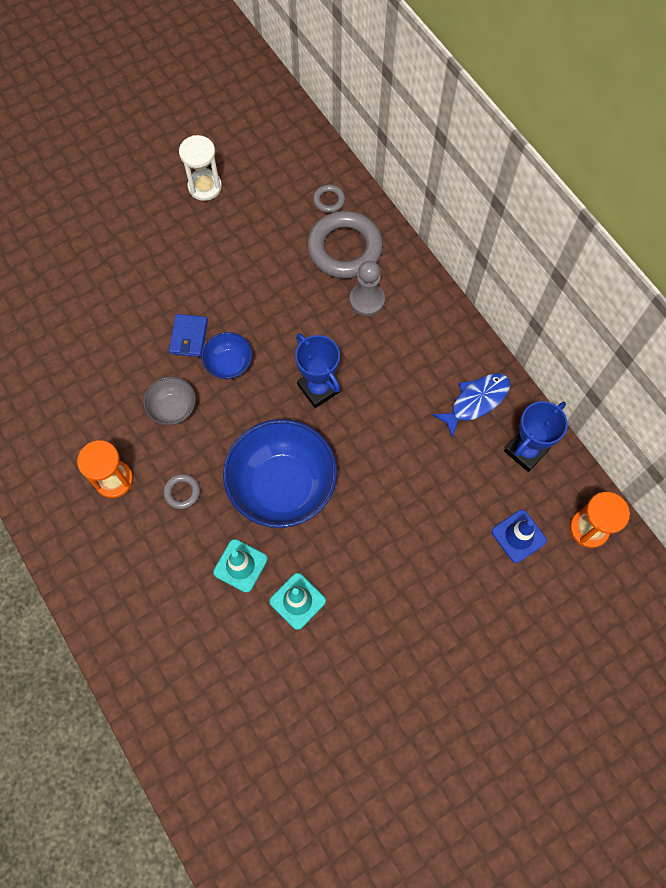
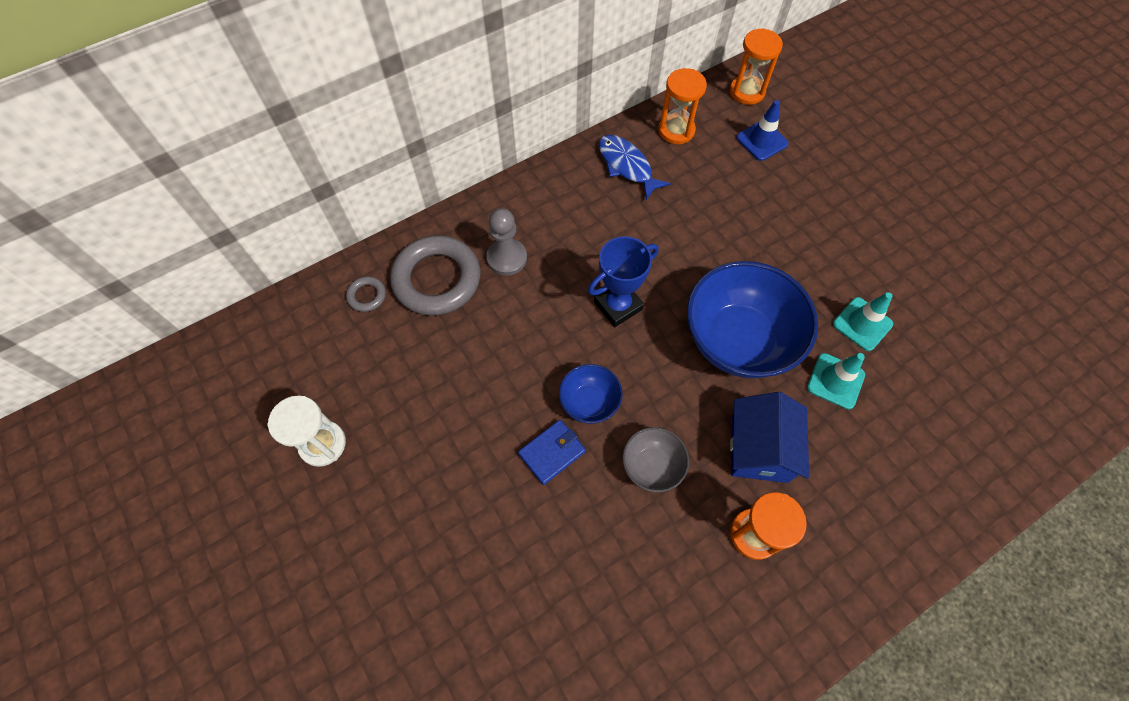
camera: 90 degrees left, 5 degrees down
(182, 492) = (759, 449): grey ring -> blue house
(189, 337) = (552, 452): blue wallet -> blue wallet turned 45 degrees counterclockwise
(526, 451) = (676, 130): blue trophy -> orange hourglass

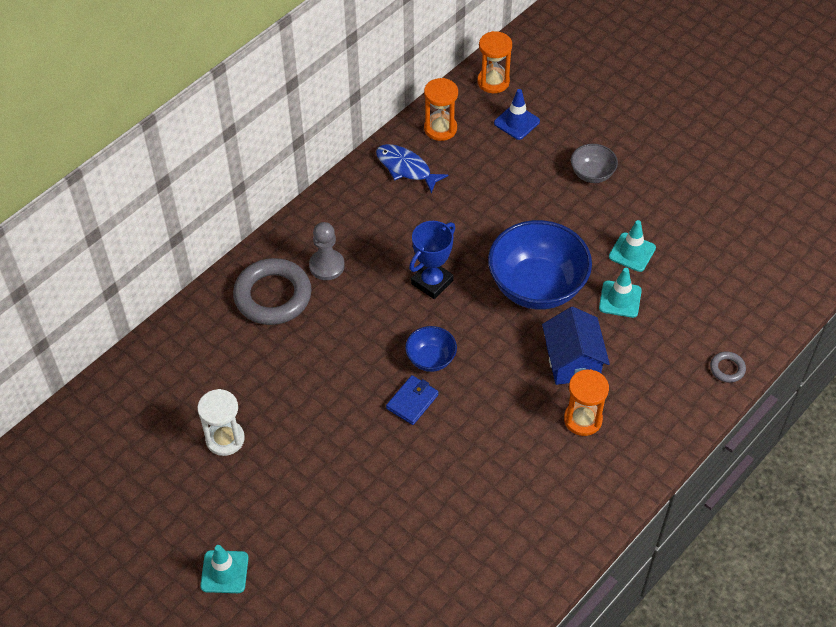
camera: 15 degrees left, 10 degrees down
(256, 627) = (224, 572): none -> turquoise traffic cone
(367, 296) = (217, 322): grey ring -> grey ring (727, 369)
(652, 466) = (493, 392): grey bowl -> grey bowl (592, 174)

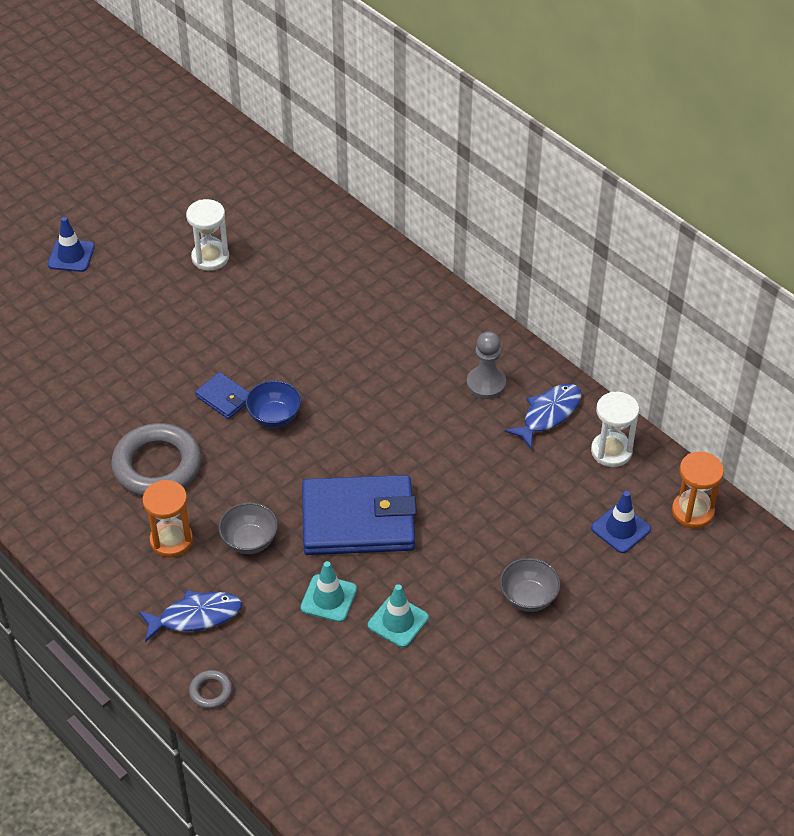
camera: 95 degrees right, 5 degrees down
(224, 572) = (71, 256): turquoise traffic cone -> blue traffic cone
(273, 296) = (376, 295): grey ring -> grey ring (157, 466)
(327, 266) = (411, 338): grey pawn -> grey pawn (486, 384)
(432, 282) = (377, 425): blue trophy -> none
(440, 129) = (611, 451): orange hourglass -> white hourglass
(537, 287) = (358, 520): blue bowl -> blue wallet
(572, 361) = (249, 541): blue house -> grey bowl
(658, 390) = (195, 616): none -> blue fish

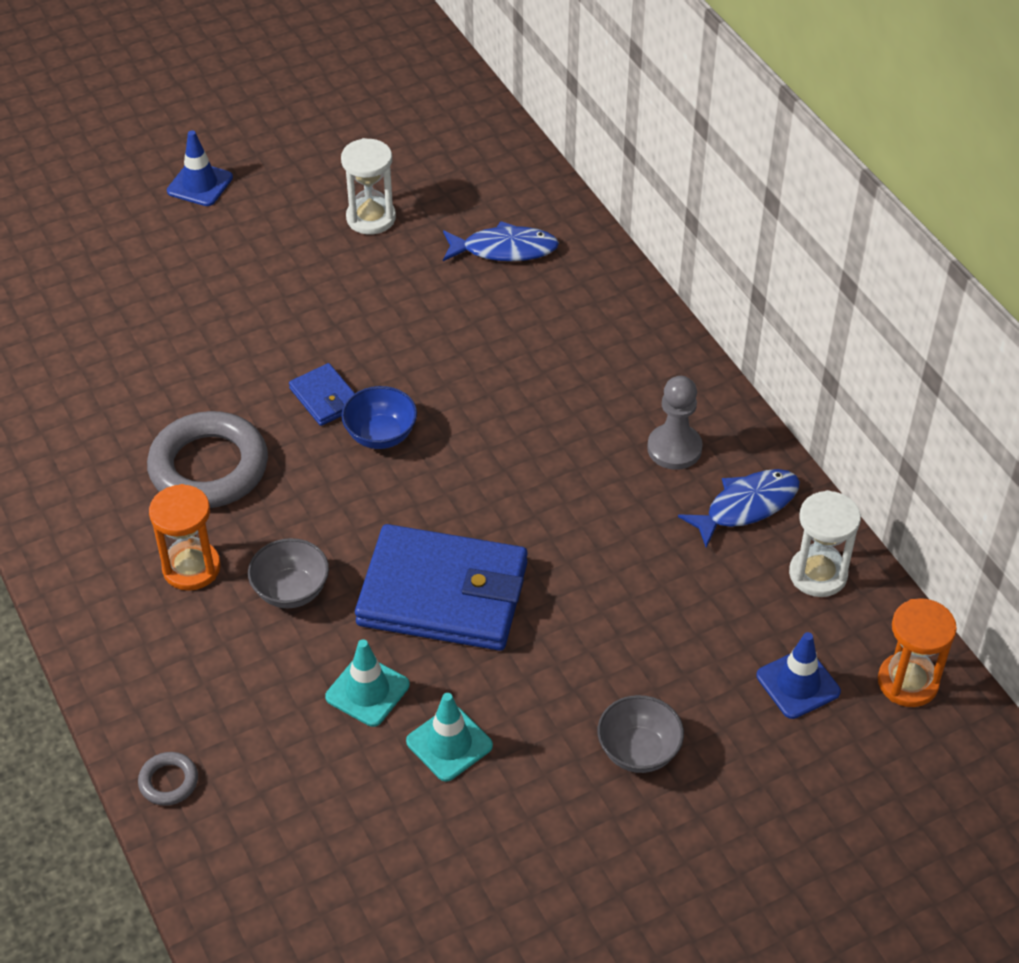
camera: 15 degrees right, 0 degrees up
(195, 616) = (185, 676): blue fish -> blue fish (504, 249)

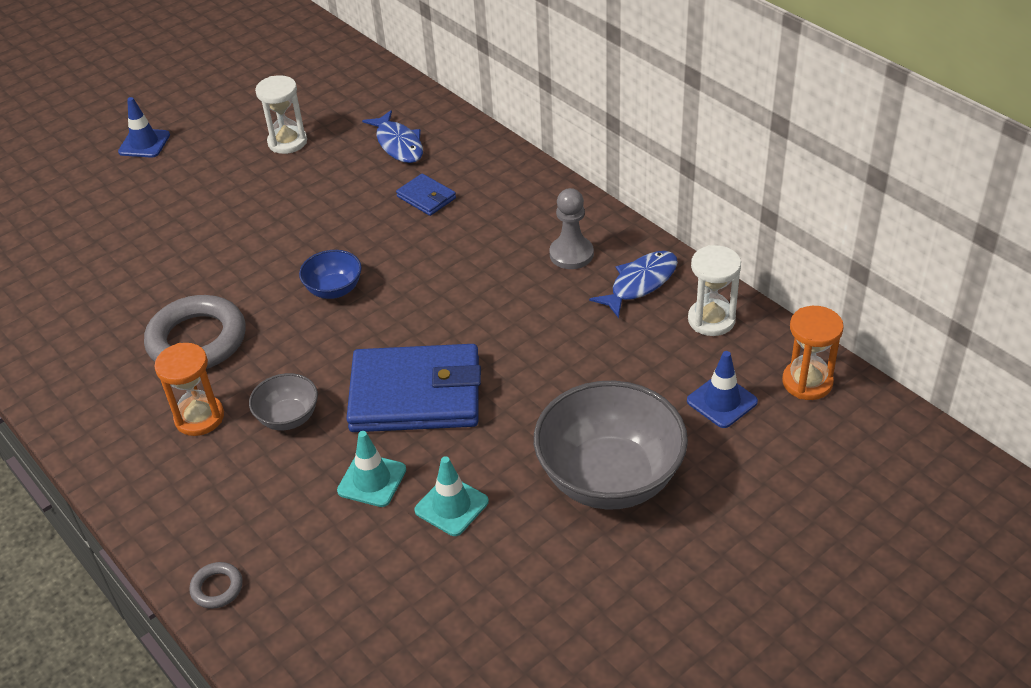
camera: 10 degrees left, 5 degrees down
(325, 398) = (282, 272): blue wallet -> blue wallet (426, 197)
(504, 249) = (398, 144): blue fish -> blue fish turned 75 degrees clockwise
(638, 751) = (610, 478): grey bowl -> grey bowl, size x2.06

